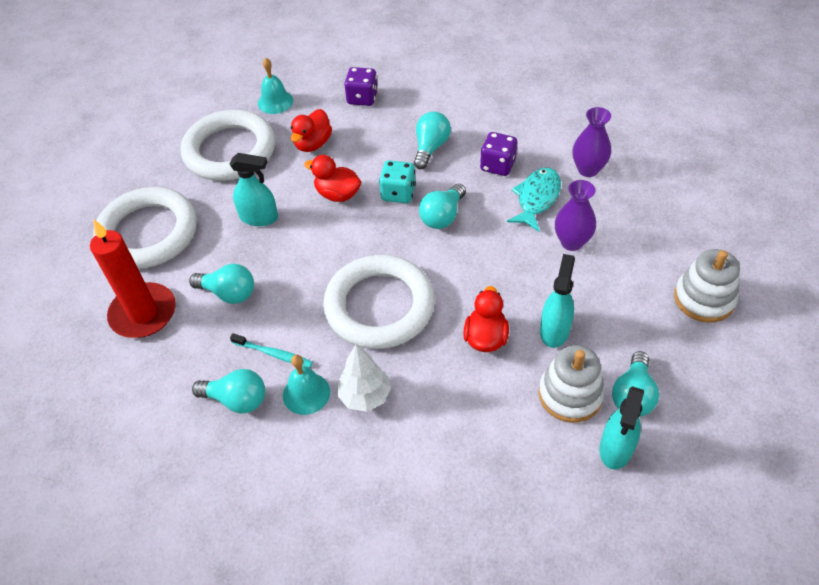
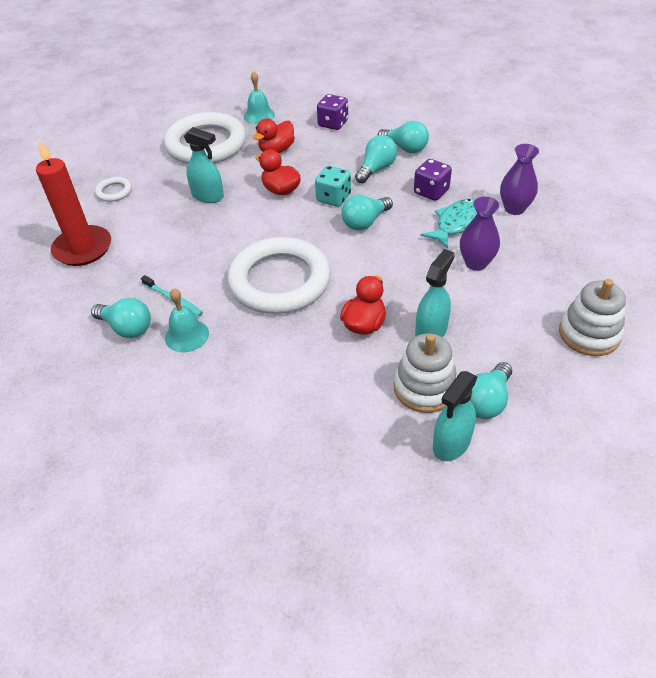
camera: 15 degrees right, 5 degrees down
(148, 233) = (114, 192): white ring -> white ring, size x0.41
(229, 293) = (157, 247): turquoise light bulb -> turquoise light bulb (405, 148)
(365, 396) = (236, 348): white tree -> none

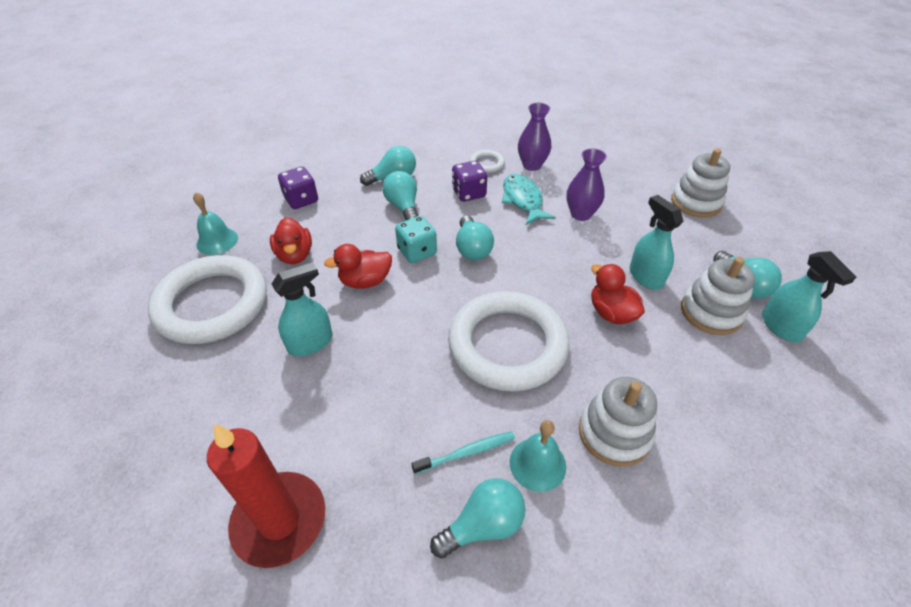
camera: 60 degrees left, 0 degrees up
(114, 192) = (195, 434): white ring -> white ring (486, 164)
(240, 365) = (614, 433): none -> white stacking toy

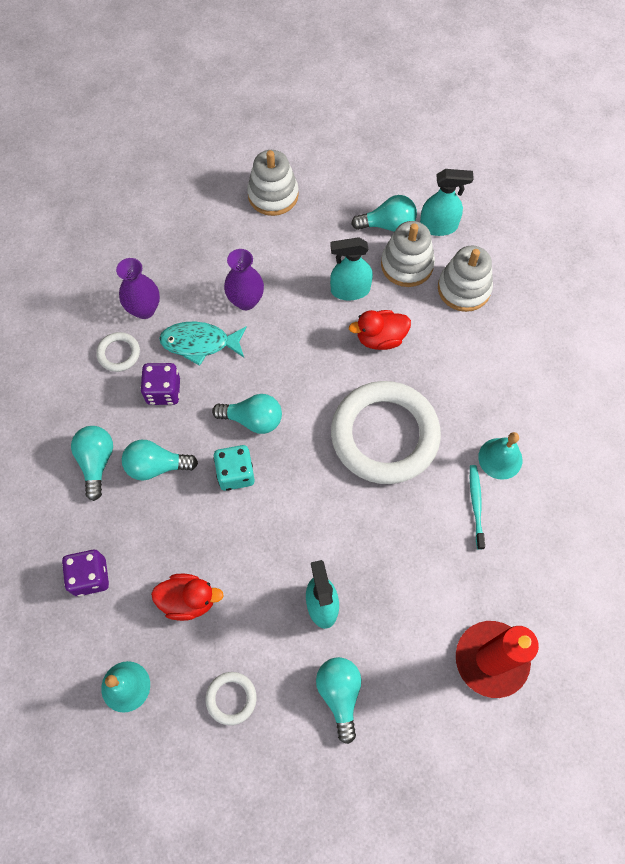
camera: 70 degrees left, 20 degrees up
(212, 304) = (231, 698): white ring -> white ring, size x0.41
(365, 281) = (258, 535): red duck -> none
(483, 525) = (534, 514): turquoise light bulb -> turquoise light bulb (339, 694)
(614, 433) = (492, 394): white stacking toy -> white stacking toy (464, 289)

